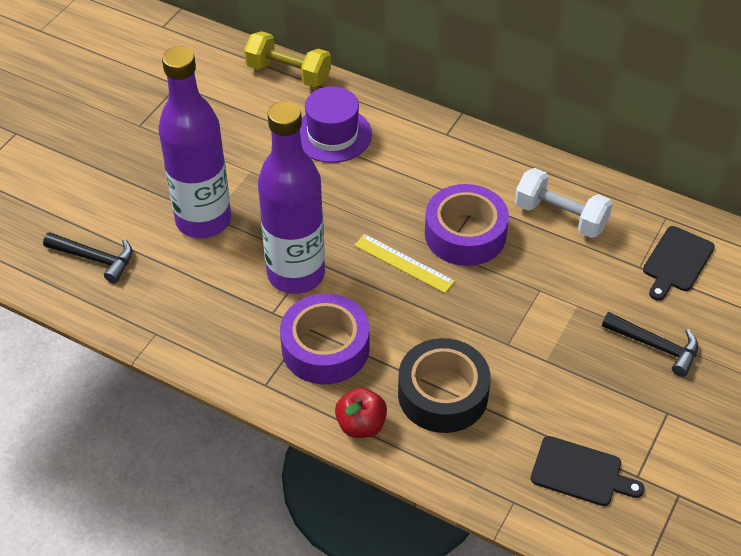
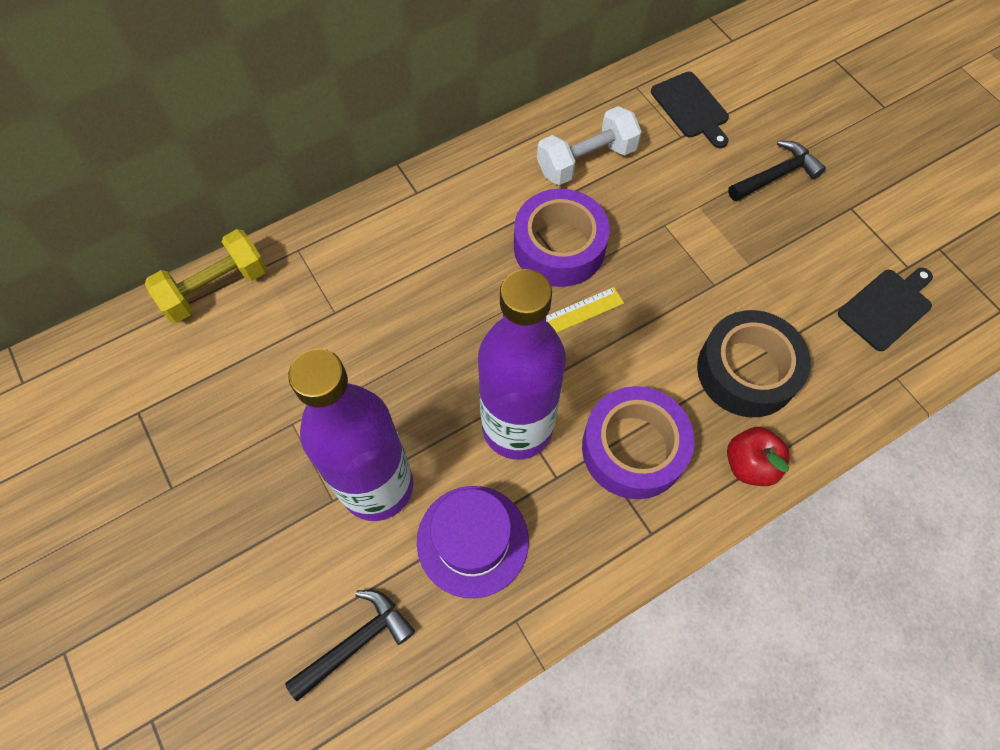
camera: 60 degrees left, 15 degrees up
(332, 135) = (342, 292): purple hat -> purple hat (472, 540)

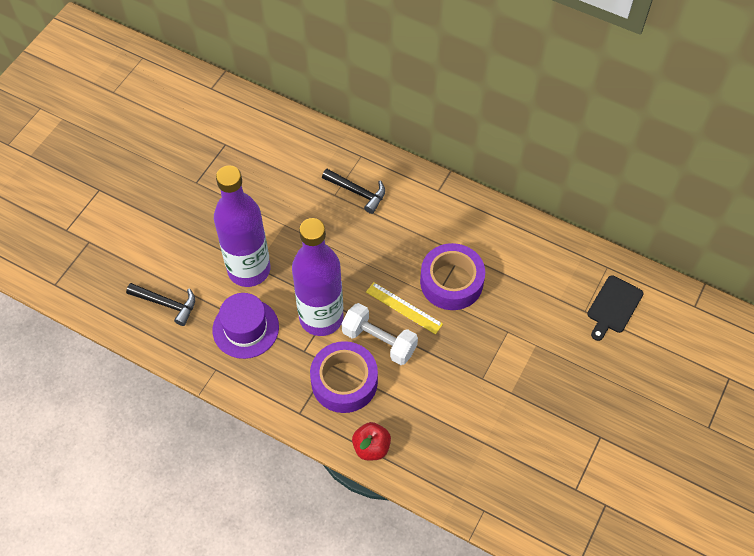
camera: 60 degrees right, 5 degrees down
(216, 288) = (313, 133): yellow dumbbell -> none
(586, 161) = (525, 266): white dumbbell -> white dumbbell (379, 341)
(746, 371) = (432, 421): black tape -> none
(776, 175) = (594, 380): black hammer -> black hammer (357, 192)
(887, 307) = (533, 486): black cutting board -> none

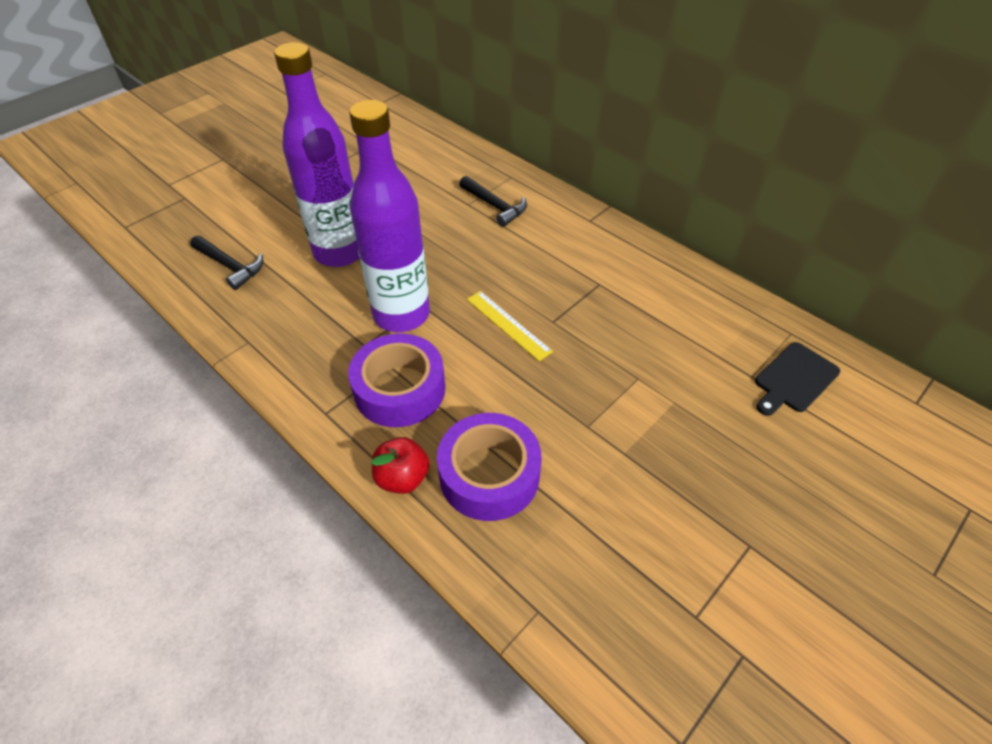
camera: 15 degrees right, 10 degrees down
(245, 328) = (306, 307): purple hat -> none
(379, 341) = (463, 354): white dumbbell -> none
(451, 282) = (578, 310): purple tape -> purple tape (489, 474)

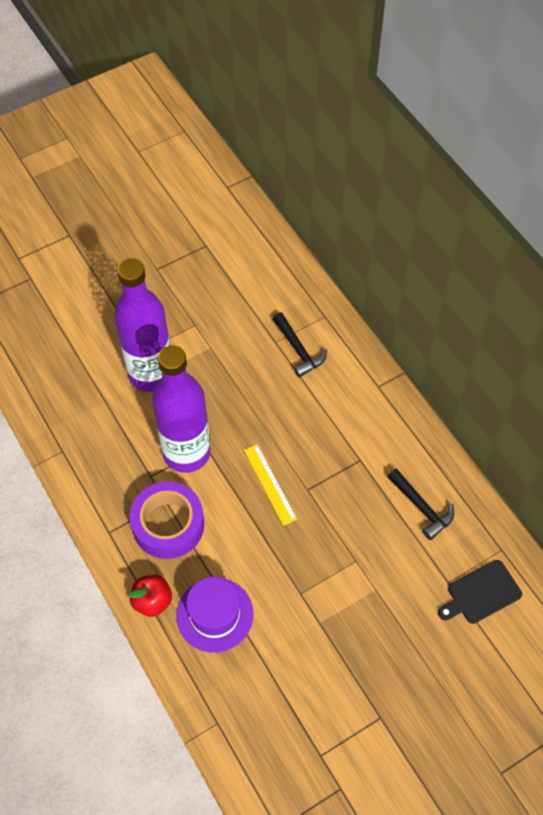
camera: 15 degrees right, 10 degrees up
(230, 266) = (59, 368): black hammer -> black hammer (421, 507)
(489, 474) = (215, 614): purple tape -> purple hat

